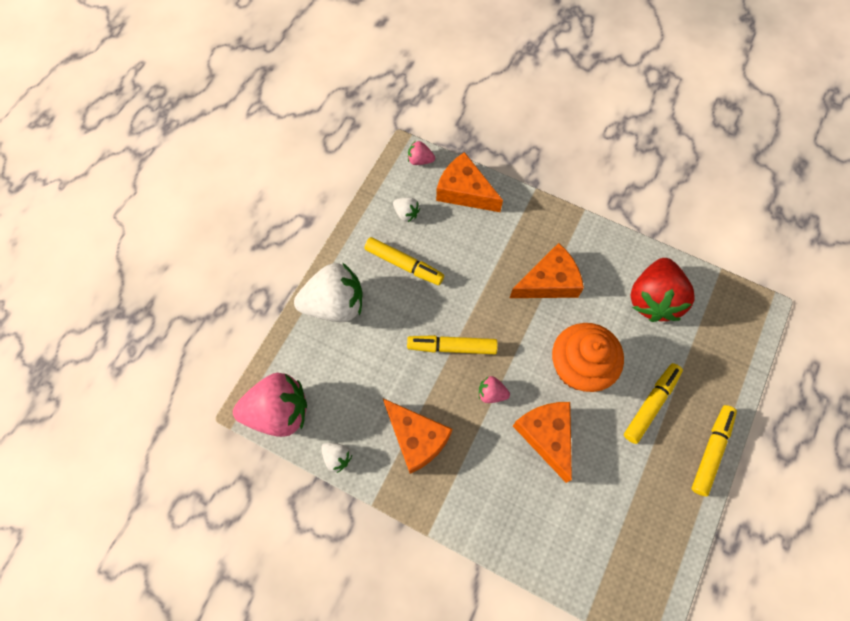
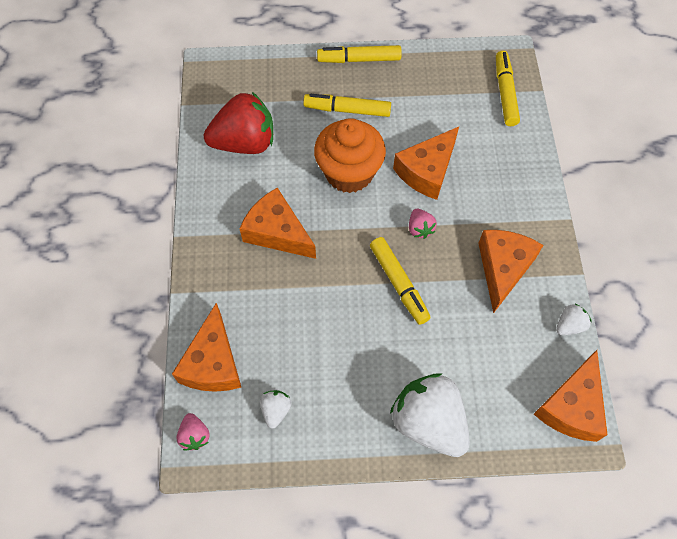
camera: 120 degrees left, 5 degrees down
(278, 412) = (571, 406): pink strawberry -> orange cheese
(337, 457) = (569, 325): white strawberry -> white strawberry turned 45 degrees clockwise
(404, 264) = (339, 377): yellow marker -> yellow marker (505, 93)

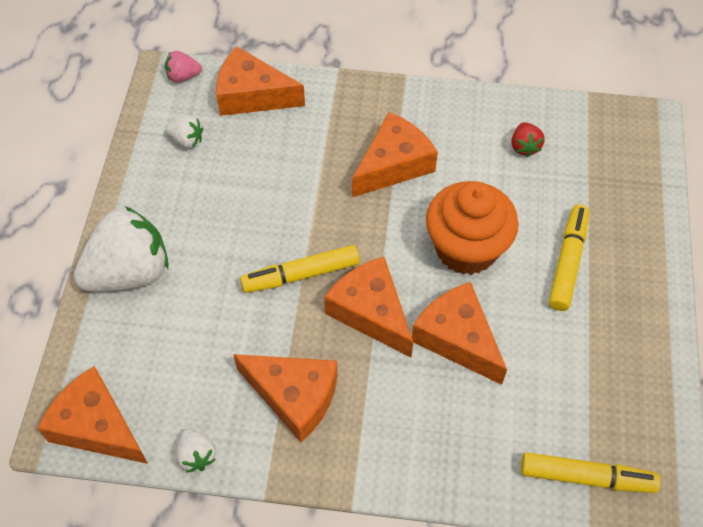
camera: 100 degrees right, 5 degrees down
(245, 143) = (524, 147): red strawberry -> red strawberry, size x0.44
(359, 59) = (658, 290): yellow marker -> none
(420, 229) = (370, 312): pink strawberry -> orange cheese

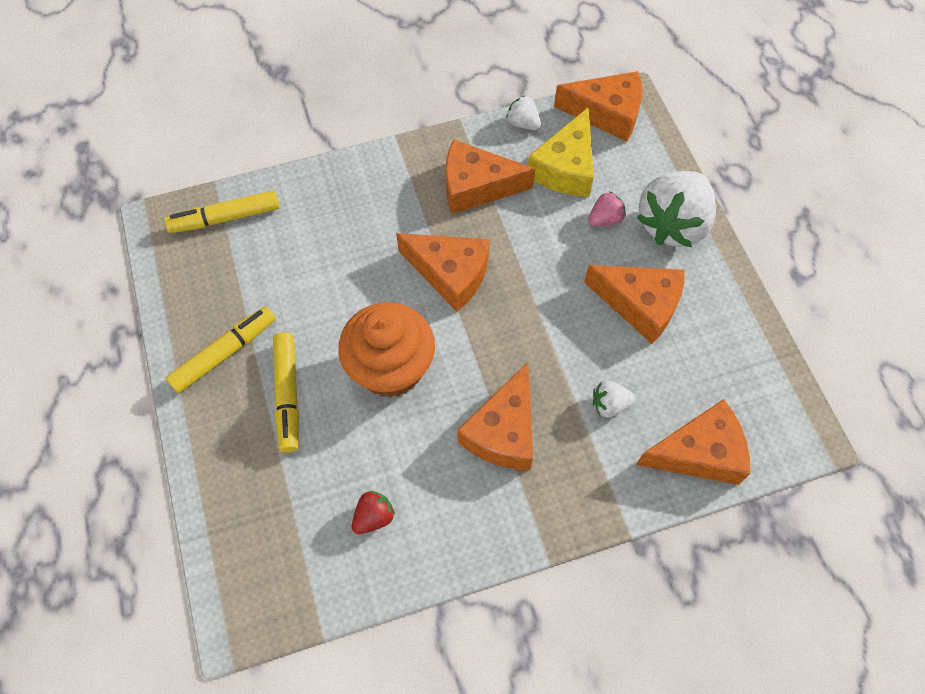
camera: 155 degrees right, 5 degrees up
(183, 76) = (787, 444): pink strawberry -> pink strawberry (605, 219)
(187, 140) = (723, 368): white strawberry -> white strawberry (609, 405)
(188, 377) = (566, 168): none -> yellow cheese
(300, 274) = (528, 281): yellow marker -> yellow marker (225, 353)
(457, 338) = (366, 281): orange cheese -> orange cheese (640, 305)
(524, 147) = (374, 517): red strawberry -> red strawberry turned 75 degrees clockwise

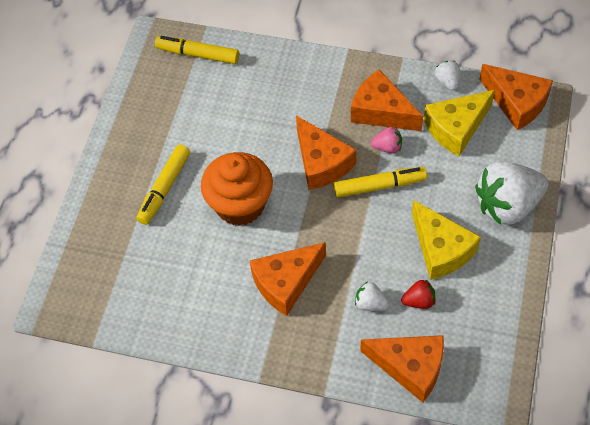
camera: 35 degrees right, 5 degrees down
(225, 353) = (142, 142): yellow marker -> yellow marker (379, 186)
(374, 517) = (168, 291): red strawberry -> red strawberry (419, 301)
(605, 219) = (459, 178): pink strawberry -> pink strawberry (387, 147)
(640, 305) = (441, 249): orange cheese -> yellow cheese

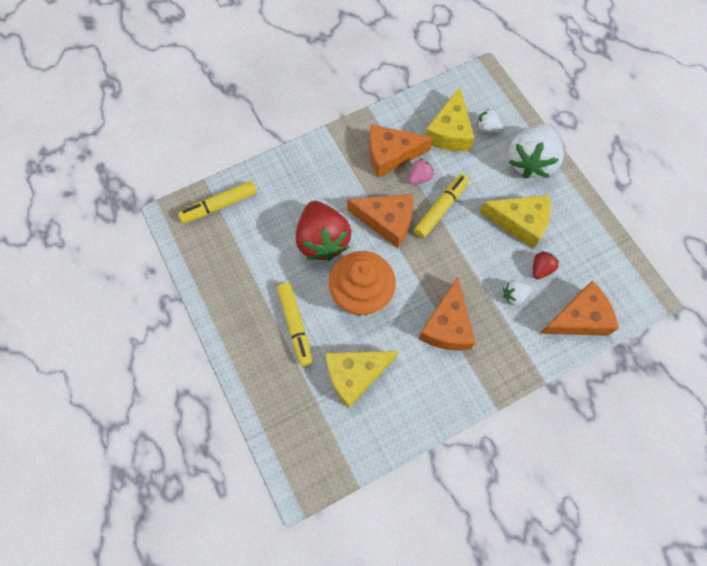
camera: 45 degrees left, 10 degrees up
(172, 261) = (355, 375): none -> yellow cheese
(252, 139) = (322, 240): none -> red strawberry
(447, 81) = (413, 103): white strawberry -> white strawberry (487, 128)
(516, 102) = (470, 87): orange cheese -> none

